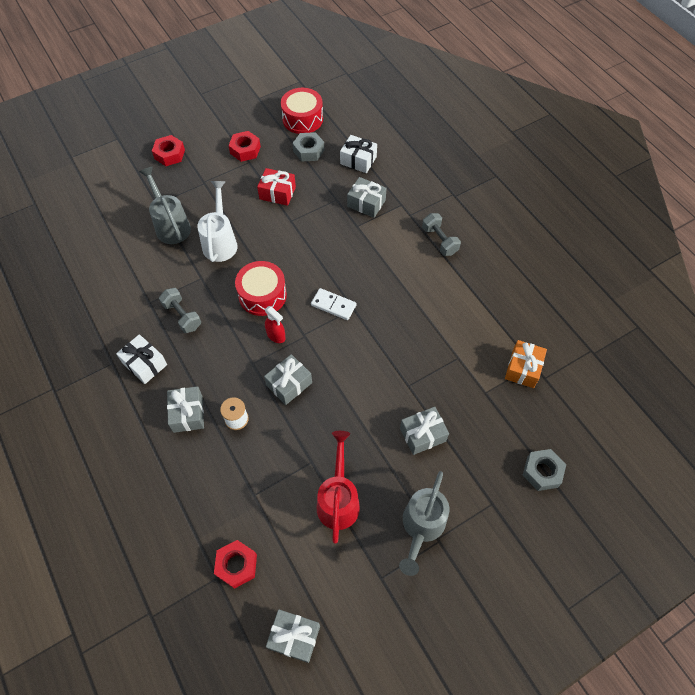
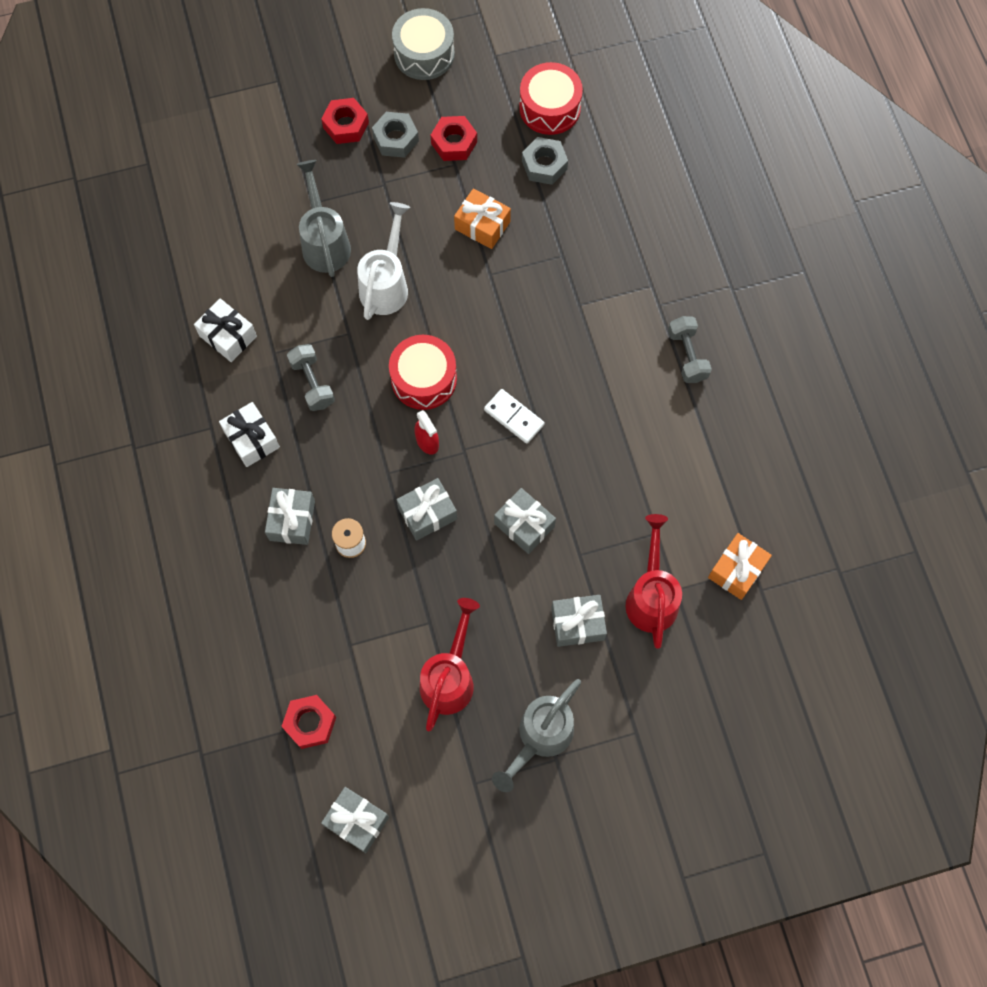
camera: 15 degrees right, 10 degrees up
(212, 105) = (424, 54): none -> grey drum
(277, 193) = (482, 225): red gift -> orange gift
(358, 160) = (611, 198): white gift -> white gift (228, 336)
(366, 203) = (602, 272): grey gift -> grey gift (524, 525)
(469, 402) = (651, 596): none -> red watering can
(542, 472) = (712, 710): grey nut -> grey nut (395, 139)

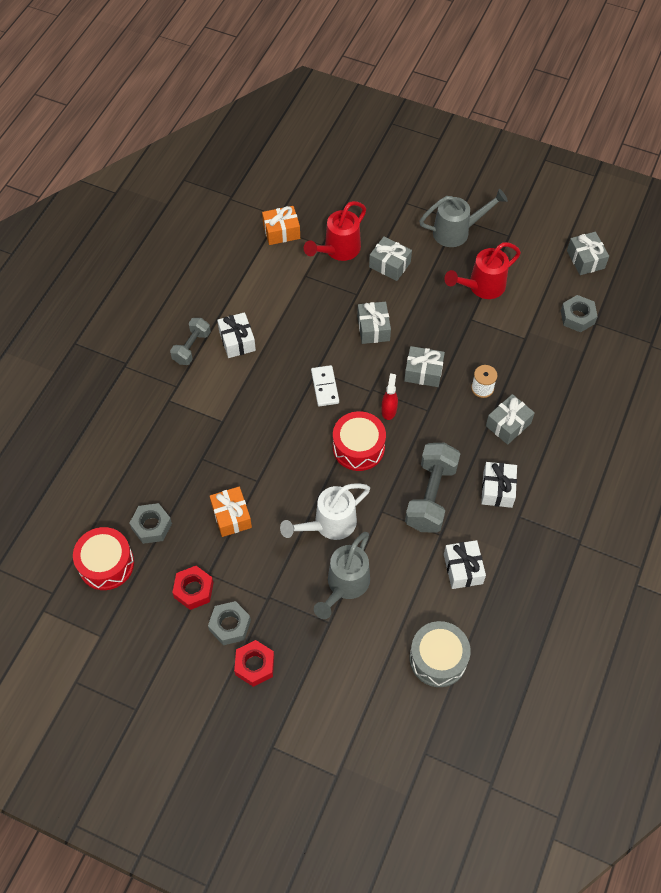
camera: 140 degrees left, 10 degrees down
(310, 723) = (577, 317): red nut -> grey nut
(312, 383) = (430, 496): grey dumbbell -> grey dumbbell, size x1.66
(424, 54) = (147, 679): grey drum -> grey drum (438, 658)
(650, 398) = (237, 341): none -> white gift

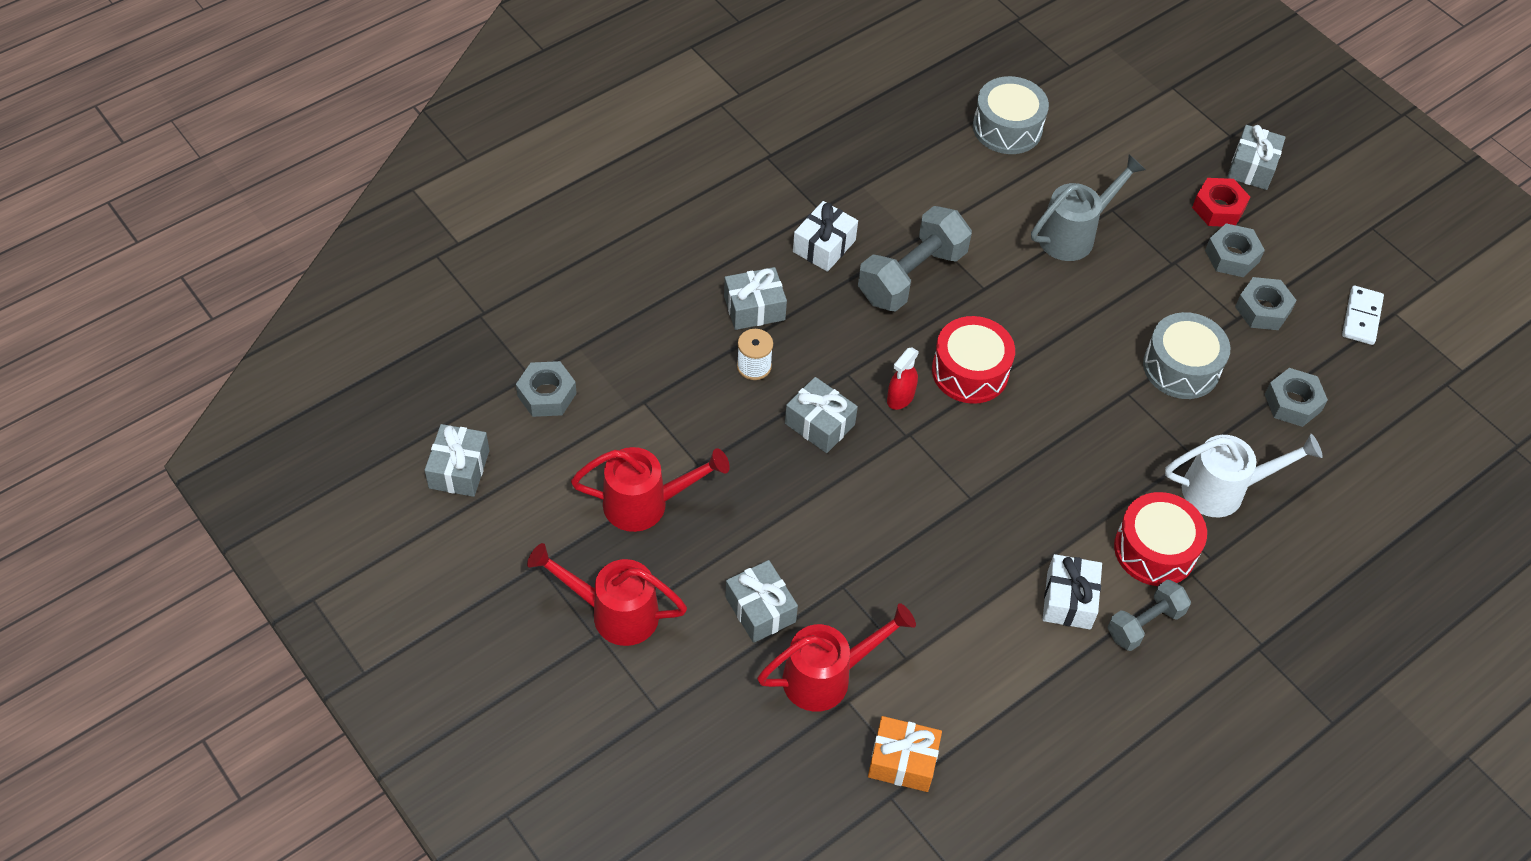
camera: 155 degrees left, 5 degrees down
(106, 564) = (1367, 385): red drum -> red drum (1155, 549)
(193, 590) = (1262, 309): red nut -> grey nut
(231, 516) = (1181, 367): orange gift -> grey drum
(325, 387) = (972, 470): white domino -> white domino (1361, 317)
(329, 524) = (1058, 303): white watering can -> white watering can (1223, 490)
(373, 328) = (851, 520): grey gift -> grey gift (1252, 167)
(457, 232) = (614, 613): grey watering can -> red watering can
(463, 569) = (924, 190): white gift -> none

